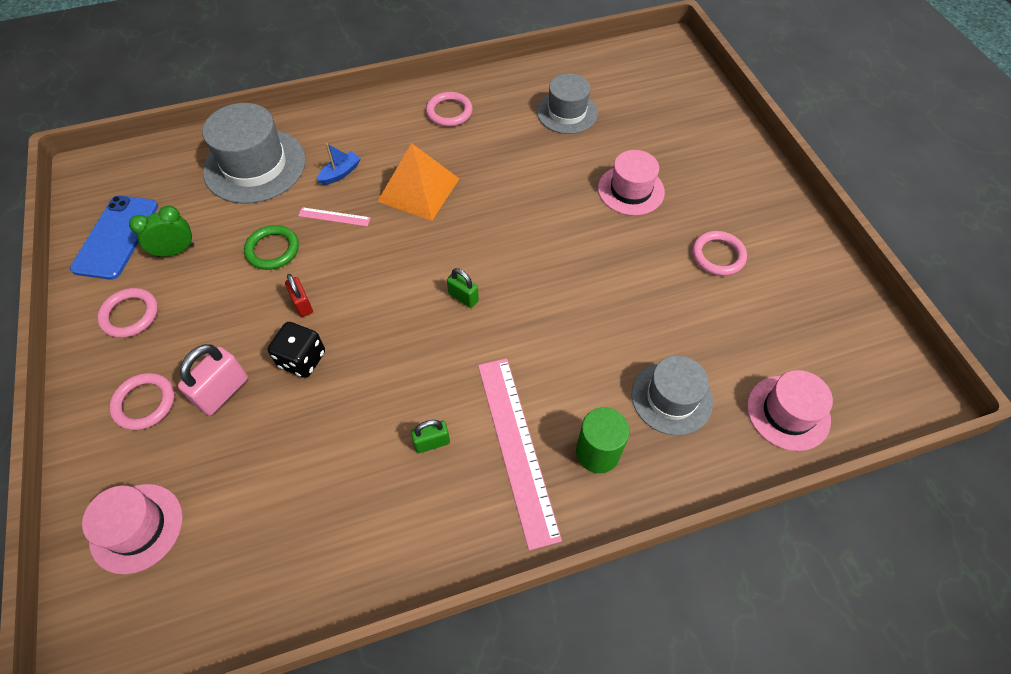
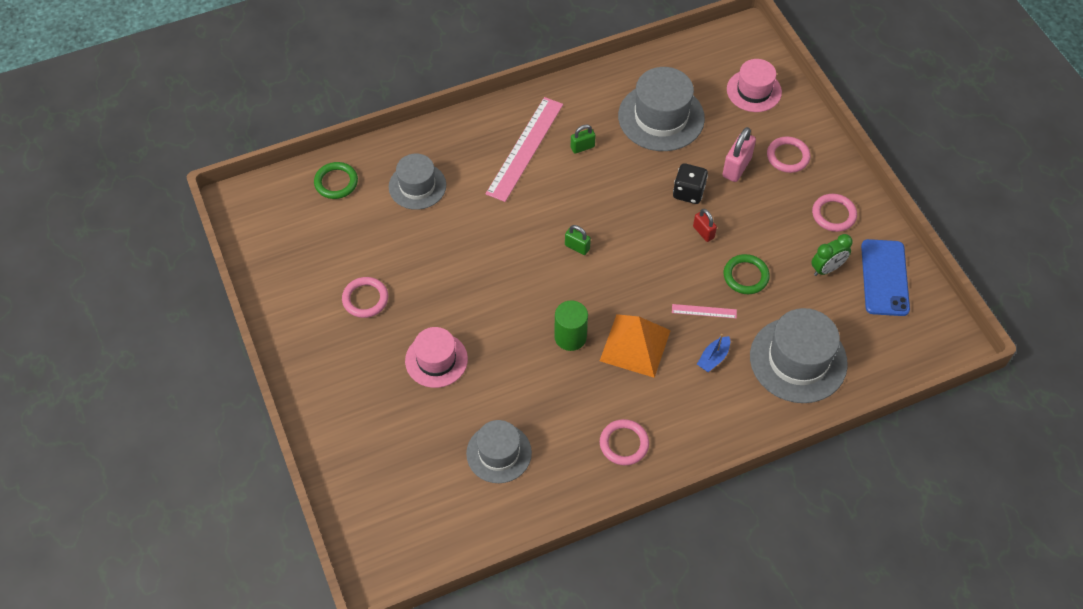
camera: 175 degrees right, 0 degrees up
(301, 487) = (661, 117): none -> grey hat
(516, 447) = (525, 148): pink ruler -> pink ruler turned 45 degrees clockwise
(597, 452) = (470, 149): green cylinder -> green cylinder (570, 337)
(788, 412) = (336, 182): pink hat -> green ring

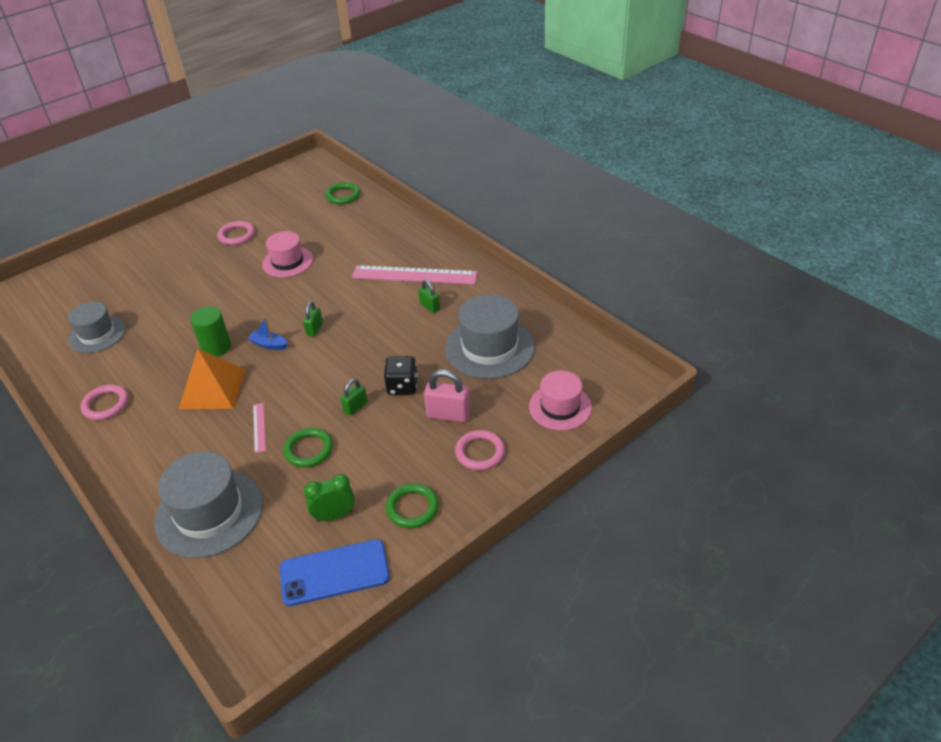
camera: 75 degrees right, 15 degrees down
(417, 186) = (353, 231): grey hat -> none
(436, 360) = (184, 282): pink hat -> pink hat (287, 262)
(703, 232) = (355, 407): red padlock -> green padlock
(713, 358) = (204, 445): blue boat -> blue boat (269, 344)
(827, 269) = (334, 515): green clock -> green clock turned 120 degrees clockwise
(833, 214) = (412, 508): pink ring -> green ring

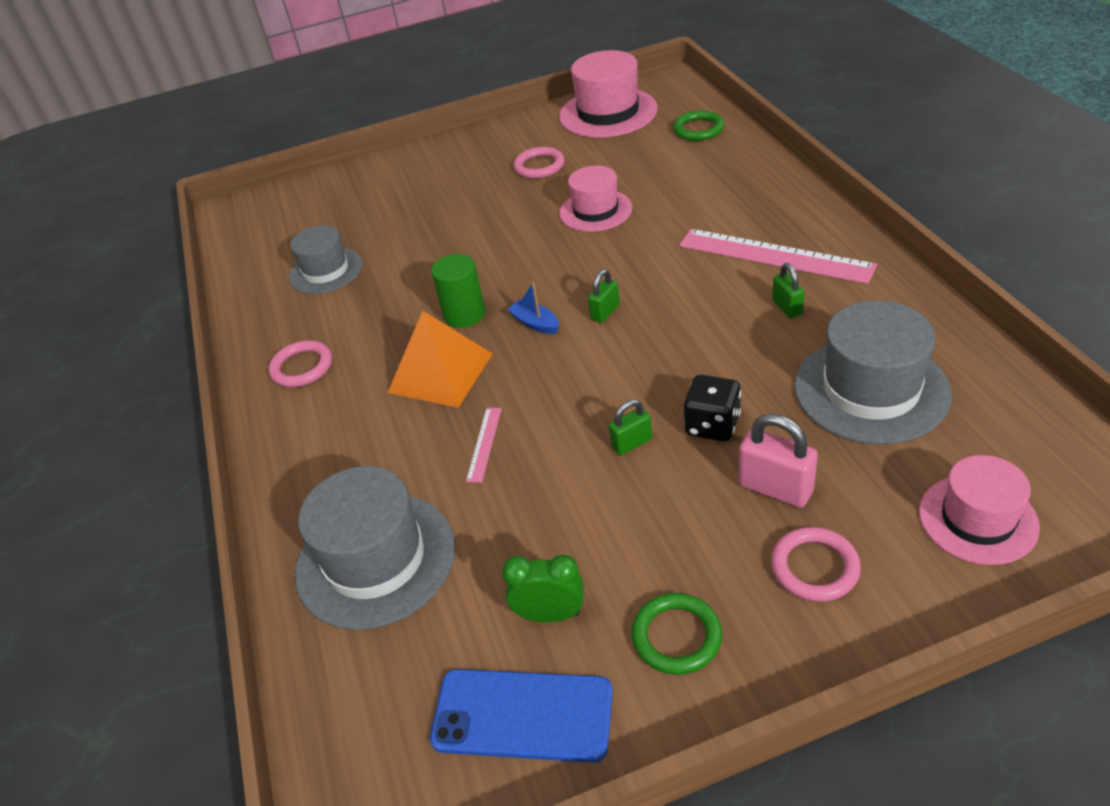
camera: 25 degrees right, 0 degrees up
(275, 190) = (608, 113): none -> pink hat
(309, 450) = (543, 495): green ring -> none

